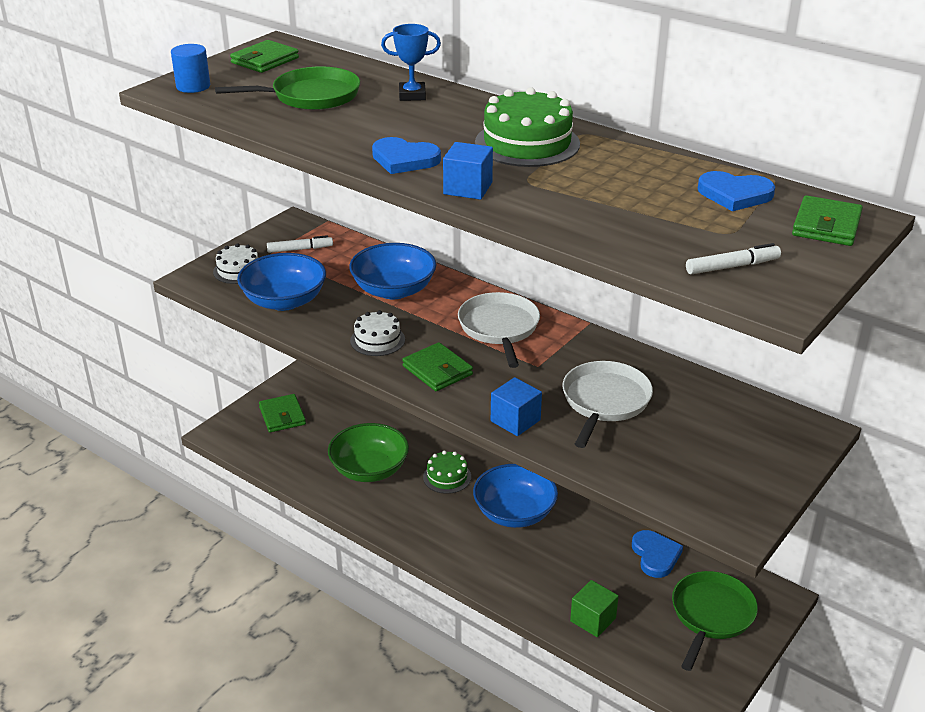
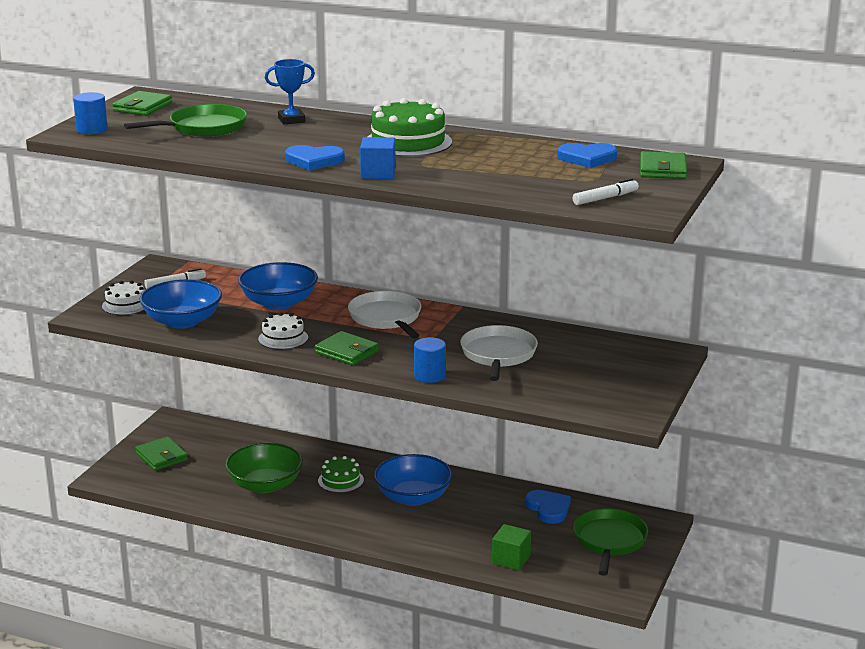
camera: 15 degrees left, 10 degrees down
(515, 420) = (429, 376): blue cube -> blue cylinder

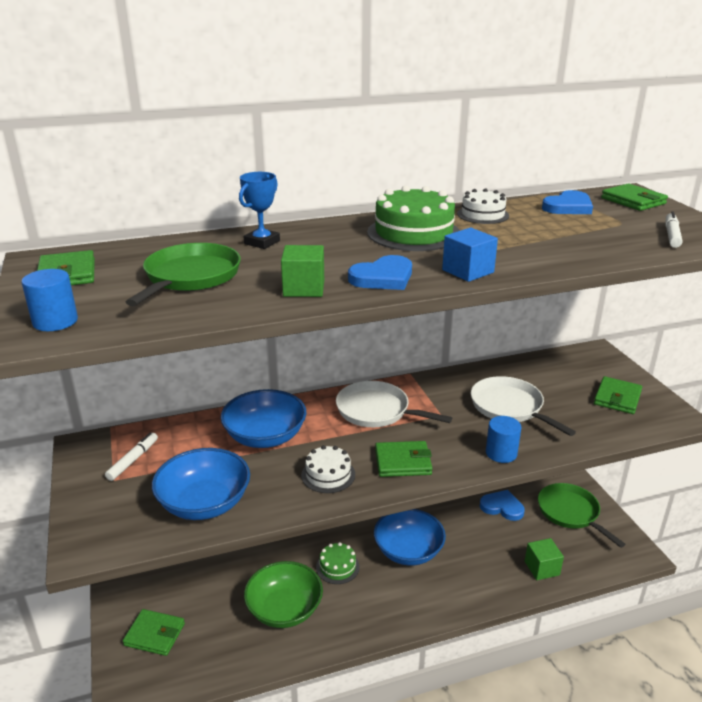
camera: 40 degrees left, 5 degrees up
(126, 305) = (114, 512): white cake -> white cake (483, 214)
(252, 152) = (304, 288): none -> green cube
(609, 385) = (617, 398): none -> green wallet

